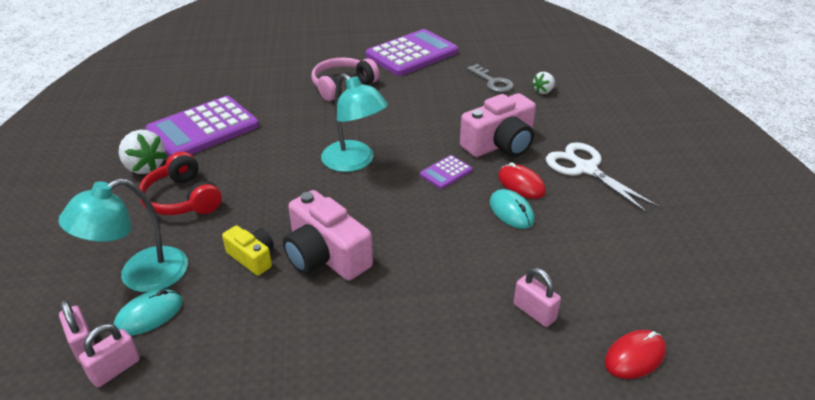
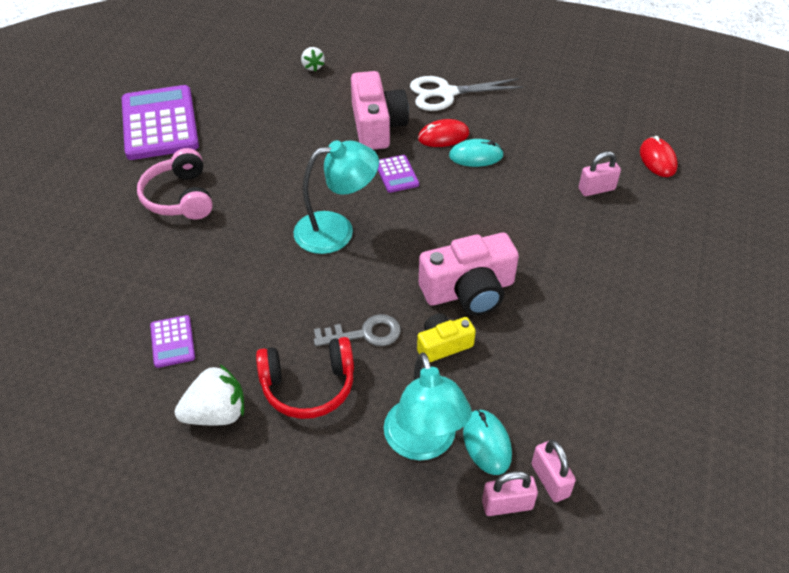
camera: 65 degrees left, 10 degrees up
(203, 129) = (172, 342): purple calculator -> purple calculator, size x0.45
(492, 82) = (268, 90): grey key -> grey key (364, 334)

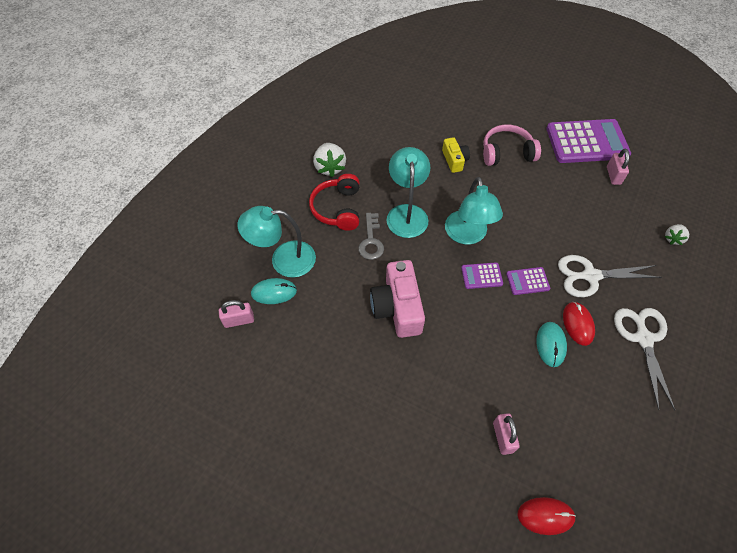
camera: 100 degrees right, 10 degrees up
(172, 342) = (384, 150): purple calculator -> purple calculator (481, 276)
(306, 298) = (406, 213): none -> turquoise lamp
(312, 67) = (673, 239): white strawberry -> white strawberry turned 45 degrees counterclockwise
(377, 126) = (590, 276): pink camera -> white scissors
(443, 345) = (353, 282): yellow camera -> yellow camera (454, 160)
(507, 505) = (231, 294): pink padlock -> pink padlock (613, 175)

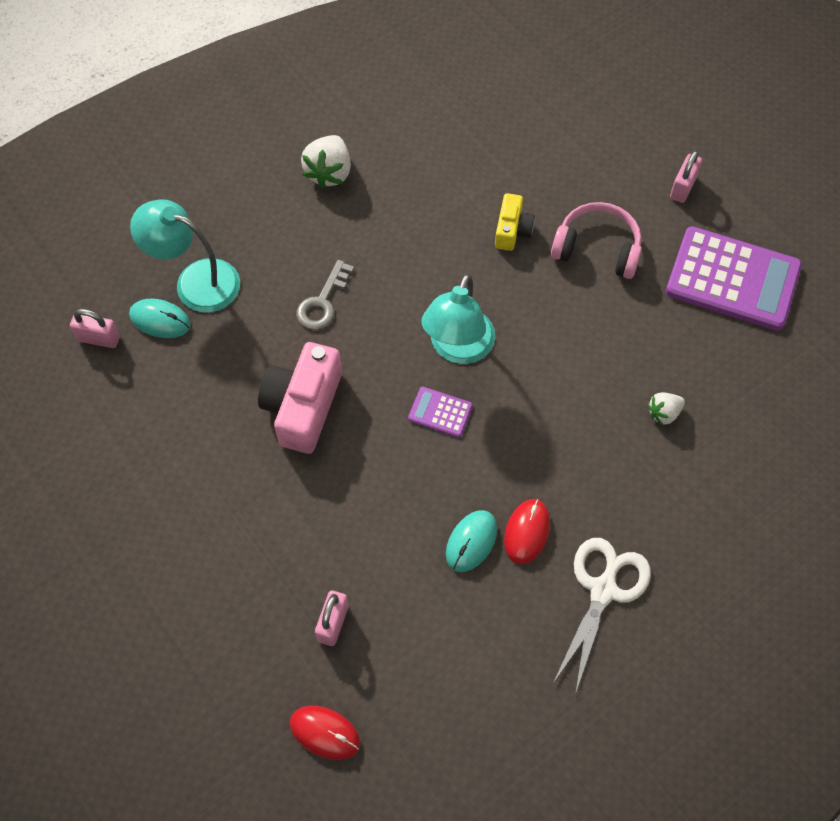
camera: 25 degrees right, 5 degrees up
(338, 209) = (305, 238): red headphones -> none
(406, 213) = (394, 282): turquoise lamp -> none
(527, 281) = (498, 446): purple calculator -> none
(590, 276) = (592, 477): white scissors -> none
(613, 175) = (735, 347): pink padlock -> pink padlock (683, 187)
(673, 239) = (753, 476): white strawberry -> white strawberry (663, 413)

